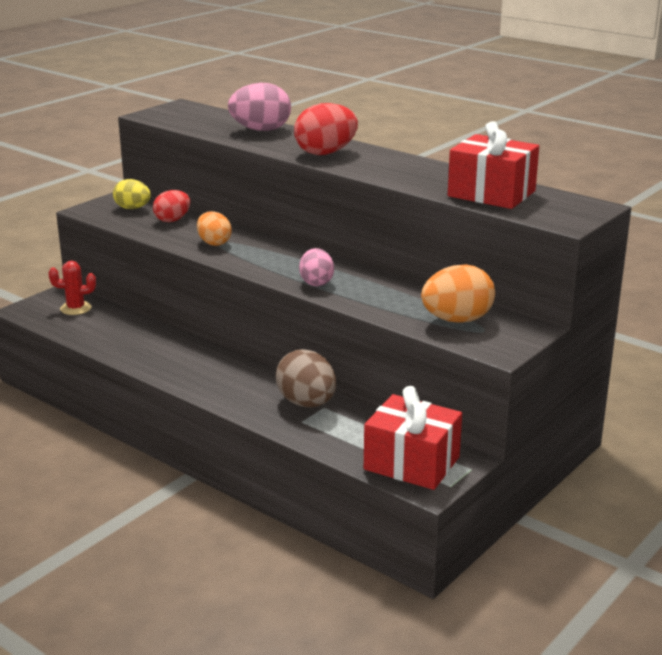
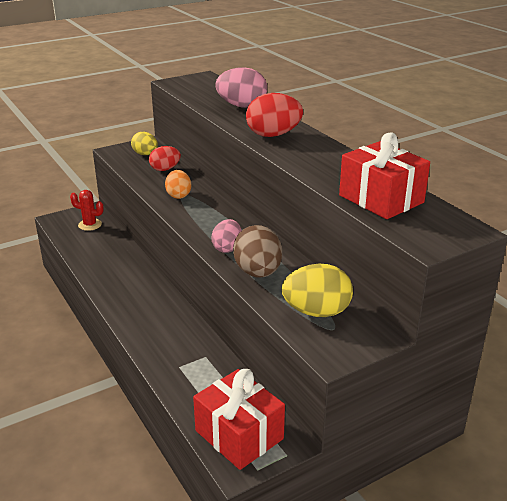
camera: 20 degrees right, 5 degrees up
(307, 403) = (194, 349): brown egg -> brown egg (258, 272)
(457, 320) = (316, 312): orange egg -> yellow egg

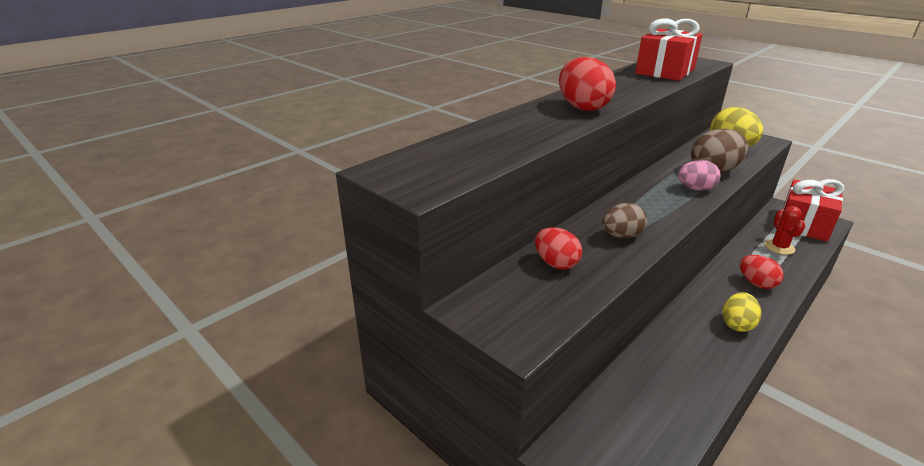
camera: 105 degrees left, 0 degrees up
(90, 225) = (610, 432): red cactus -> red cactus (779, 247)
(145, 154) = (515, 296): yellow egg -> yellow egg (737, 324)
(162, 334) = (756, 283): none -> red egg
(178, 195) = (621, 236): orange egg -> brown egg
(242, 106) = (505, 129): pink egg -> none

